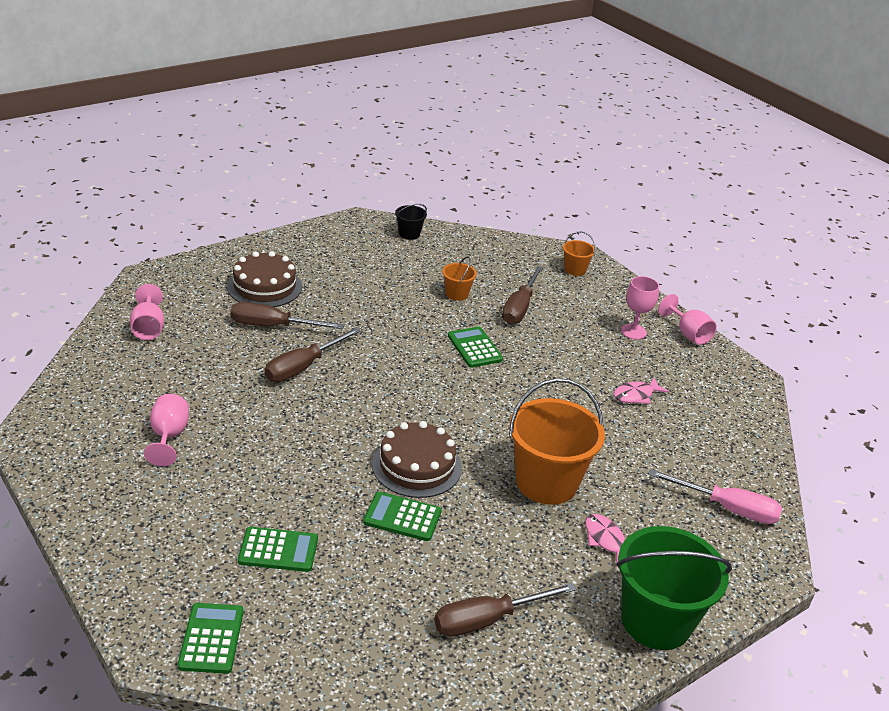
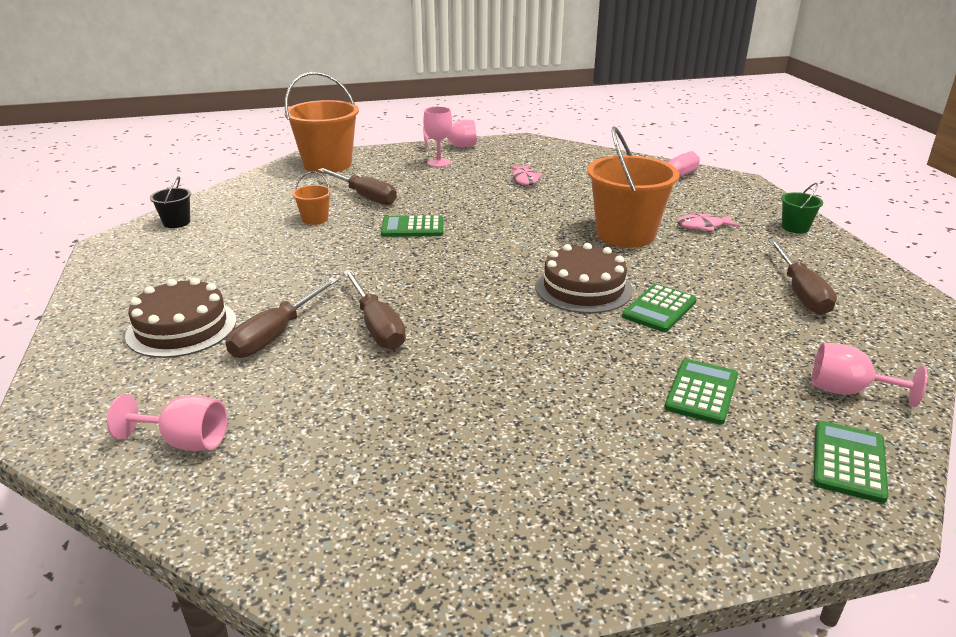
camera: 65 degrees left, 5 degrees down
(169, 436) = (461, 451): pink goblet -> pink goblet (848, 391)
(211, 638) = (848, 462): green calculator -> green calculator turned 90 degrees clockwise
(575, 269) = (327, 164): orange bucket -> orange bucket, size x2.19
(656, 621) = (795, 227): green bucket -> green bucket, size x0.46

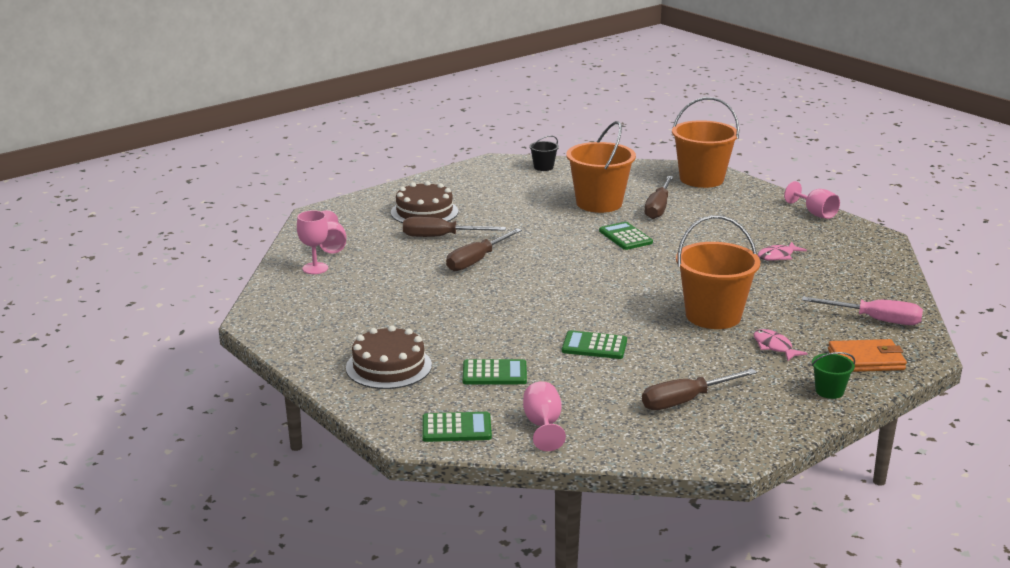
camera: 65 degrees right, 5 degrees down
(315, 219) = (599, 203): orange bucket -> orange bucket, size x2.19
(439, 163) = (765, 215): pink goblet -> pink goblet (315, 268)
(583, 288) = (597, 314): brown cake -> brown cake (389, 366)
(742, 200) = (866, 360): none -> orange wallet

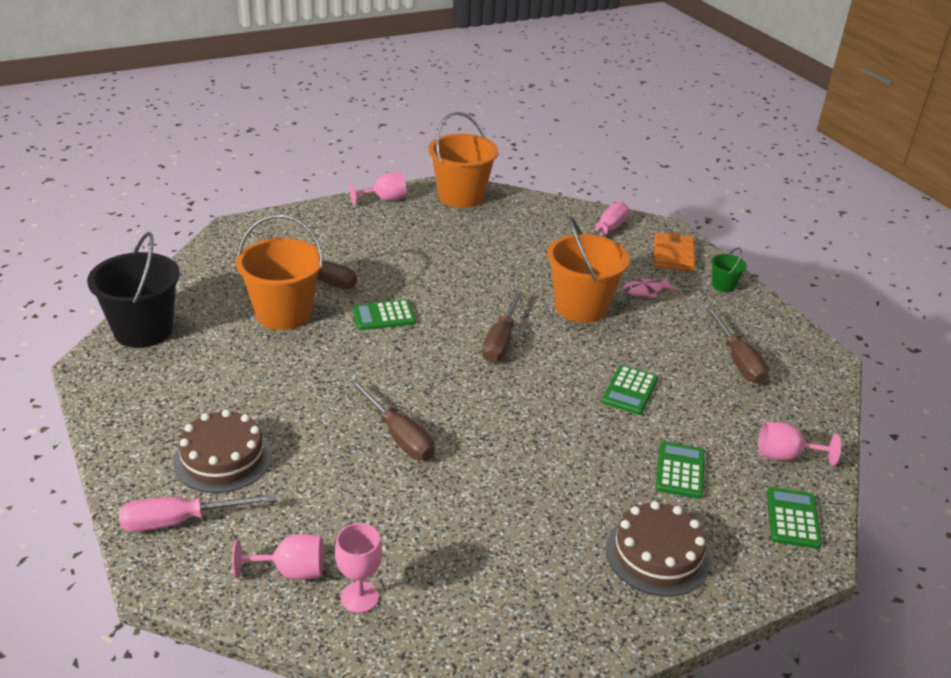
camera: 80 degrees left, 10 degrees up
(362, 211) = (180, 521): none -> pink screwdriver
(441, 237) = (313, 455): brown screwdriver -> brown screwdriver (501, 341)
(543, 167) = (143, 330): black bucket -> black bucket, size x2.19
(701, 179) = (261, 235): orange bucket -> orange bucket (461, 196)
(778, 256) = (468, 242): pink fish -> none

